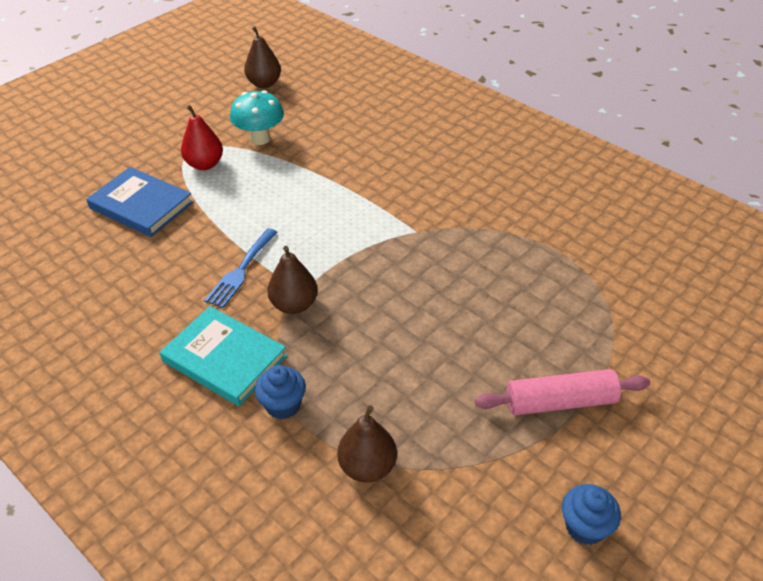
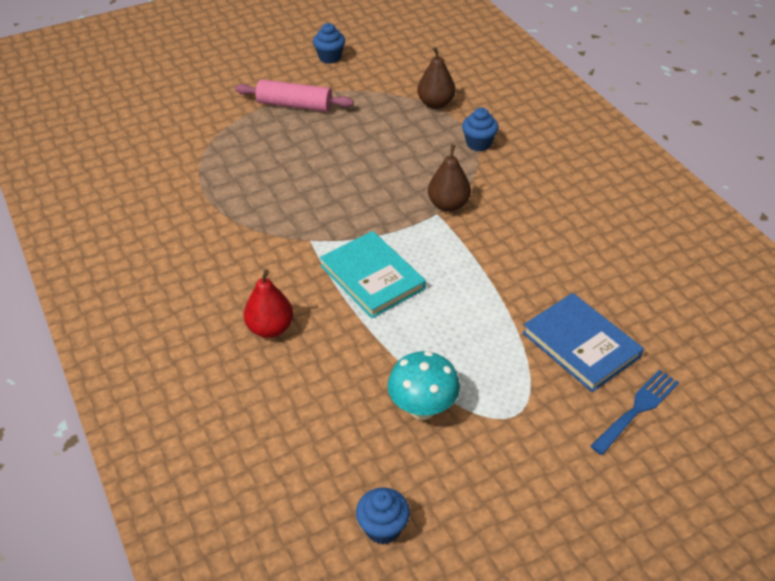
camera: 160 degrees left, 0 degrees up
(205, 164) = (501, 385): red pear -> red pear (270, 328)
(224, 358) = (514, 180): turquoise book -> turquoise book (372, 277)
(241, 270) = (486, 245): blue fork -> blue fork (637, 409)
(264, 83) = (383, 528): brown pear -> blue cupcake

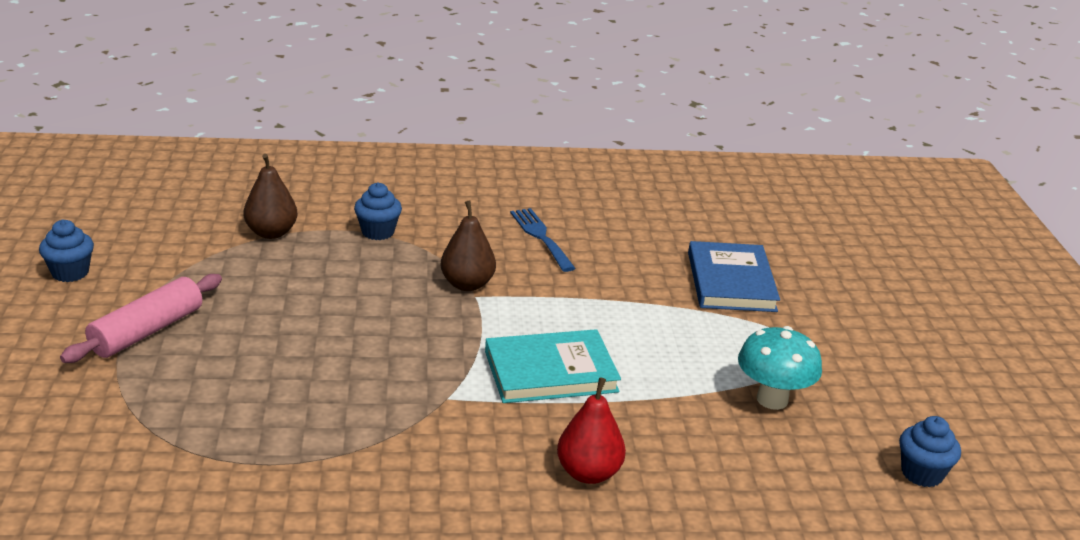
camera: 70 degrees left, 15 degrees down
(581, 345) = (731, 282): blue book -> blue book turned 75 degrees counterclockwise
(637, 409) = (824, 283): blue fork -> blue fork (541, 237)

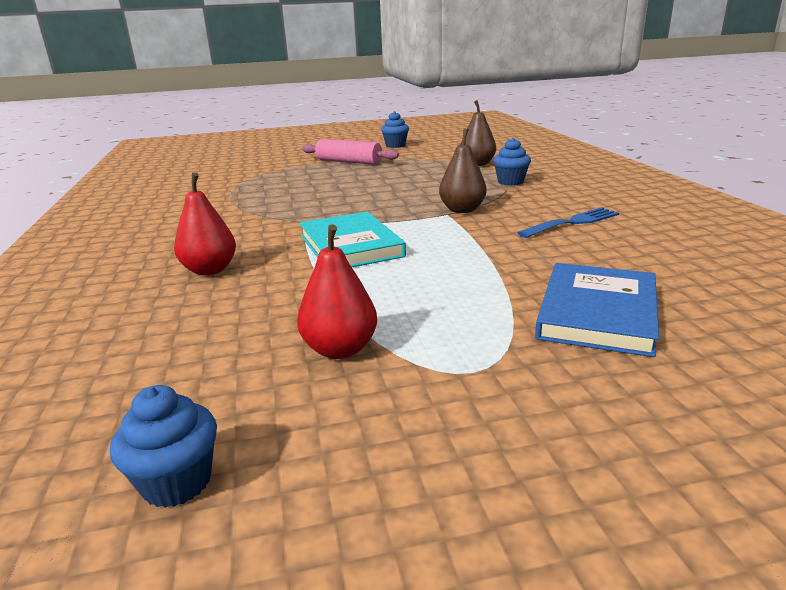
camera: 85 degrees right, 5 degrees down
(731, 282) = (597, 313): blue book -> blue book turned 60 degrees counterclockwise
(772, 399) = (340, 349): turquoise mushroom -> red pear

